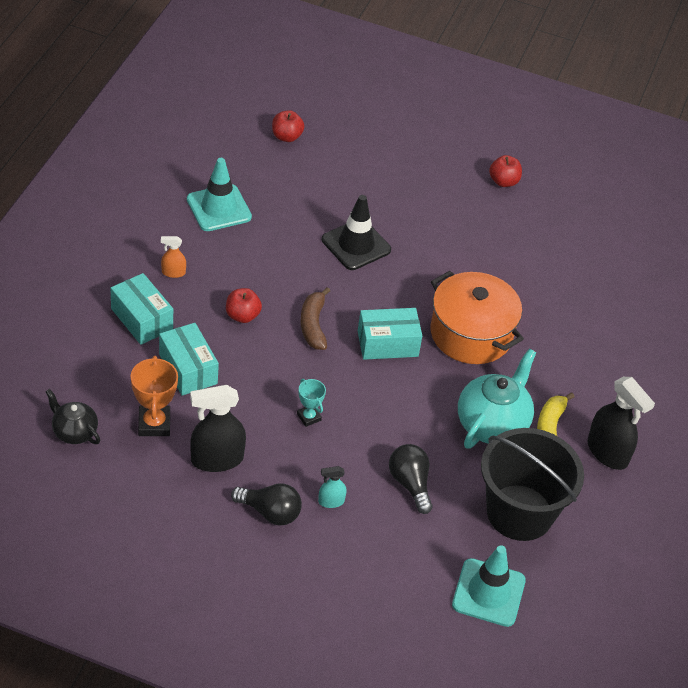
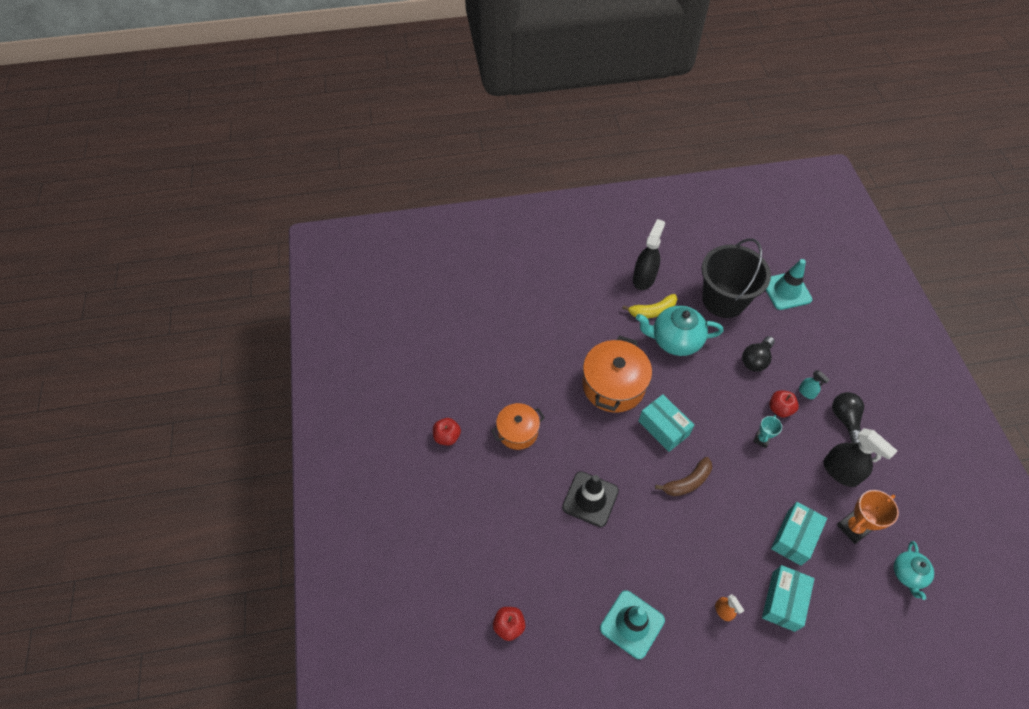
camera: 115 degrees left, 10 degrees up
(74, 432) = (907, 574): black teapot -> turquoise teapot
(242, 316) = (719, 533): red apple -> red apple (780, 409)
(471, 232) = (518, 431): none -> orange pot

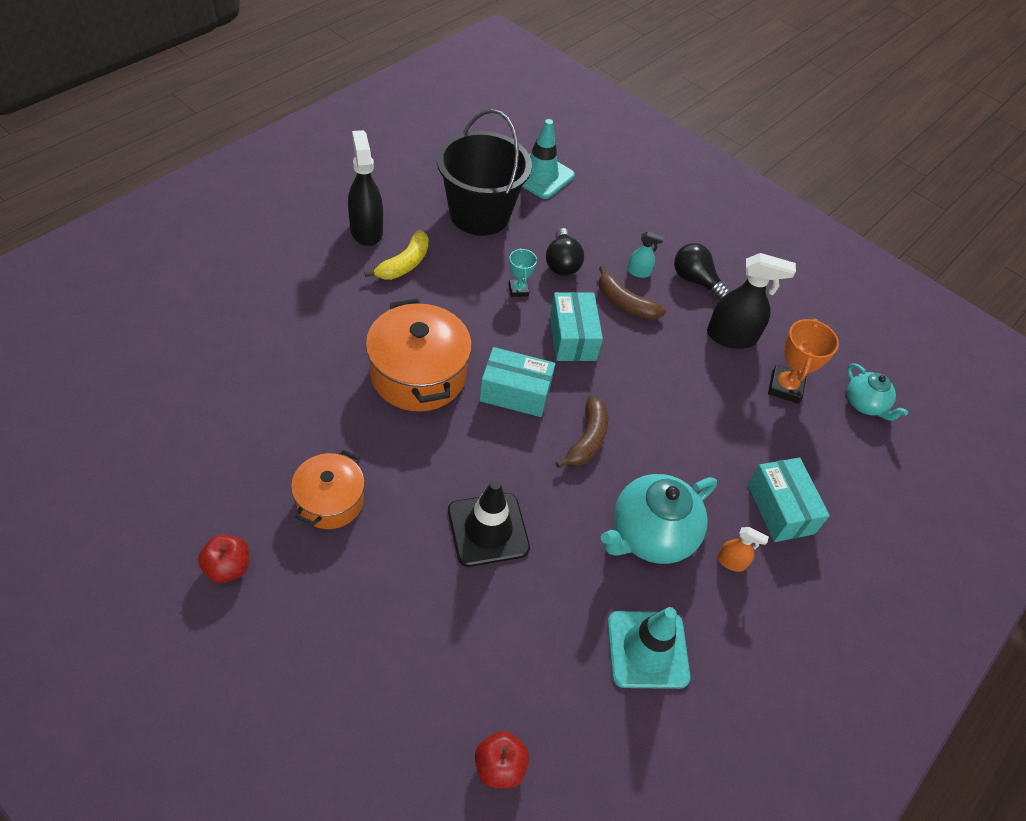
camera: 45 degrees left, 5 degrees down
(675, 340) = (455, 285): turquoise teapot -> turquoise teapot (650, 535)
(761, 439) = (630, 346): turquoise trophy -> turquoise trophy (518, 290)
(780, 409) = (625, 303): red apple -> brown banana
(794, 537) = (739, 432): turquoise box -> turquoise box (572, 337)

